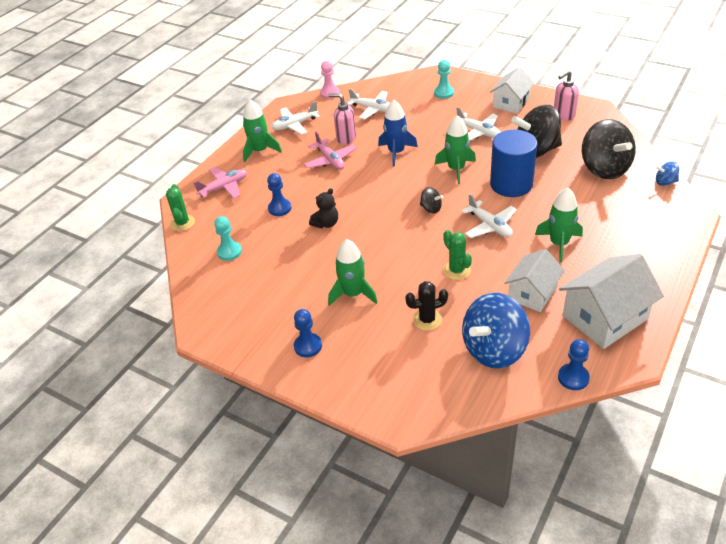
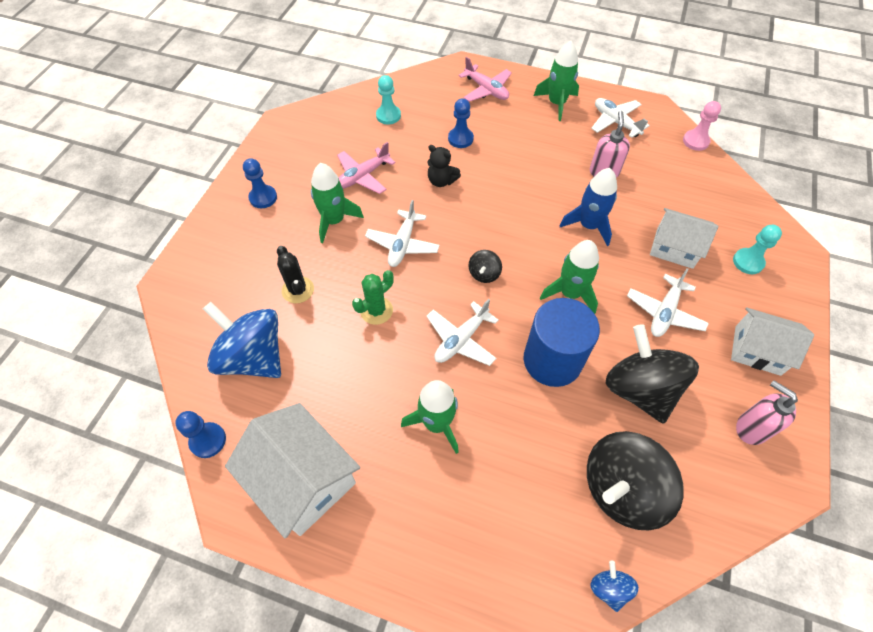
camera: 75 degrees right, 15 degrees up
(182, 223) = (426, 74): green cactus -> none
(330, 160) = (555, 165): pink plane -> pink plane (363, 176)
(373, 109) = (676, 189): white plane -> white plane (402, 244)
(532, 293) = (343, 393): white house -> white house (674, 248)

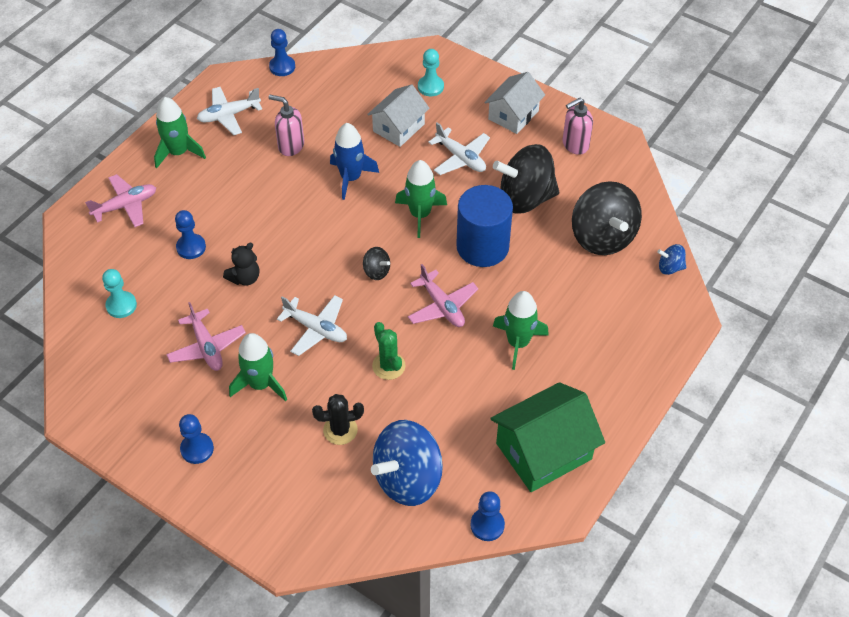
camera: 75 degrees left, 5 degrees down
(302, 479) = (543, 451): white house -> green house
(461, 340) = (442, 306): white plane -> pink plane
(695, 141) = (282, 67): pink pawn -> blue pawn

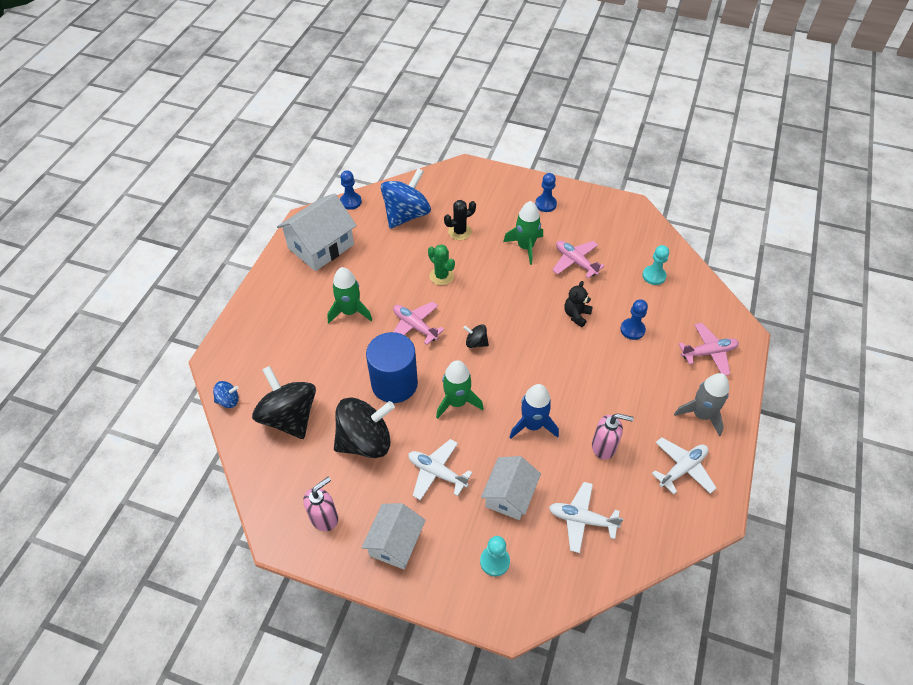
camera: 165 degrees right, 0 degrees up
(125, 206) = (708, 353): pink plane -> pink plane turned 150 degrees counterclockwise
(178, 152) = (701, 414): green rocket -> grey rocket
(282, 67) = (666, 548): blue pawn -> none
(316, 329) = (504, 290): white plane -> white plane (582, 519)
(543, 451) = (321, 246): green house -> white house

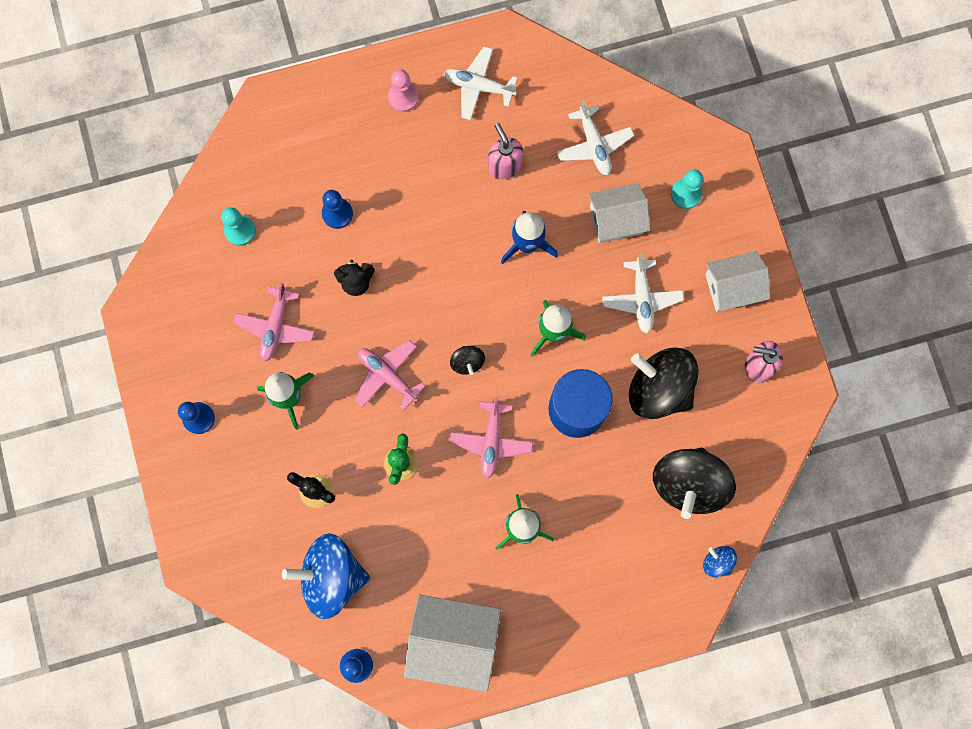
camera: 125 degrees left, 25 degrees up
(701, 414) = (403, 97): grey rocket -> pink pawn
(708, 353) = (317, 124): pink plane -> pink plane (387, 375)

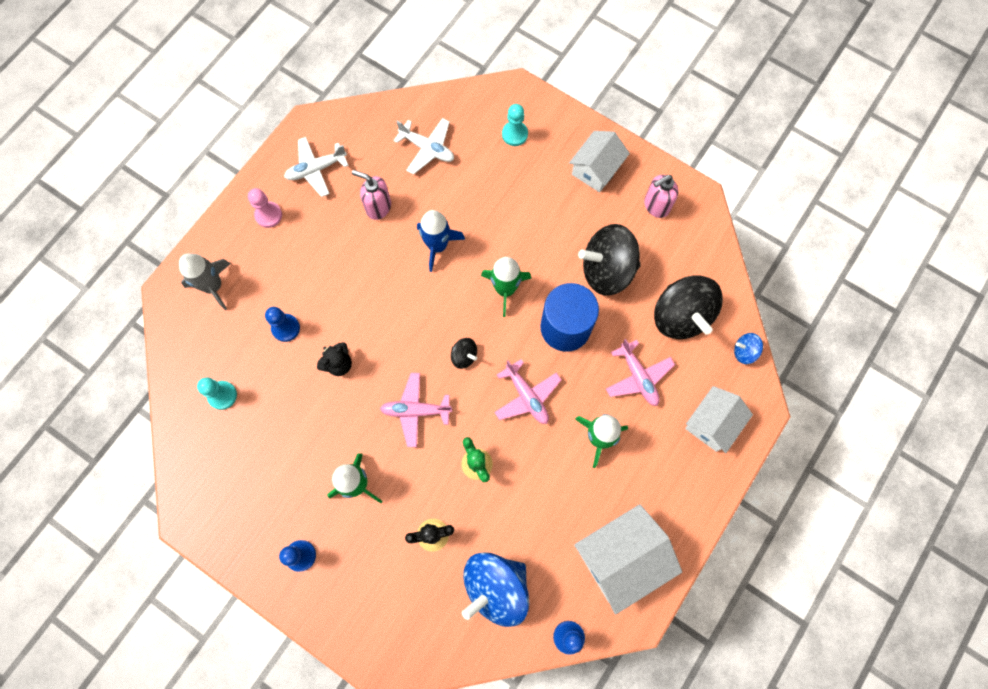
camera: 40 degrees left, 5 degrees down
(275, 327) = (305, 442): pink plane -> pink plane (638, 377)
(306, 126) = (213, 286): none -> grey rocket
(616, 220) = (483, 184): white house -> white house (712, 423)
(641, 299) = (544, 222): white plane -> none

